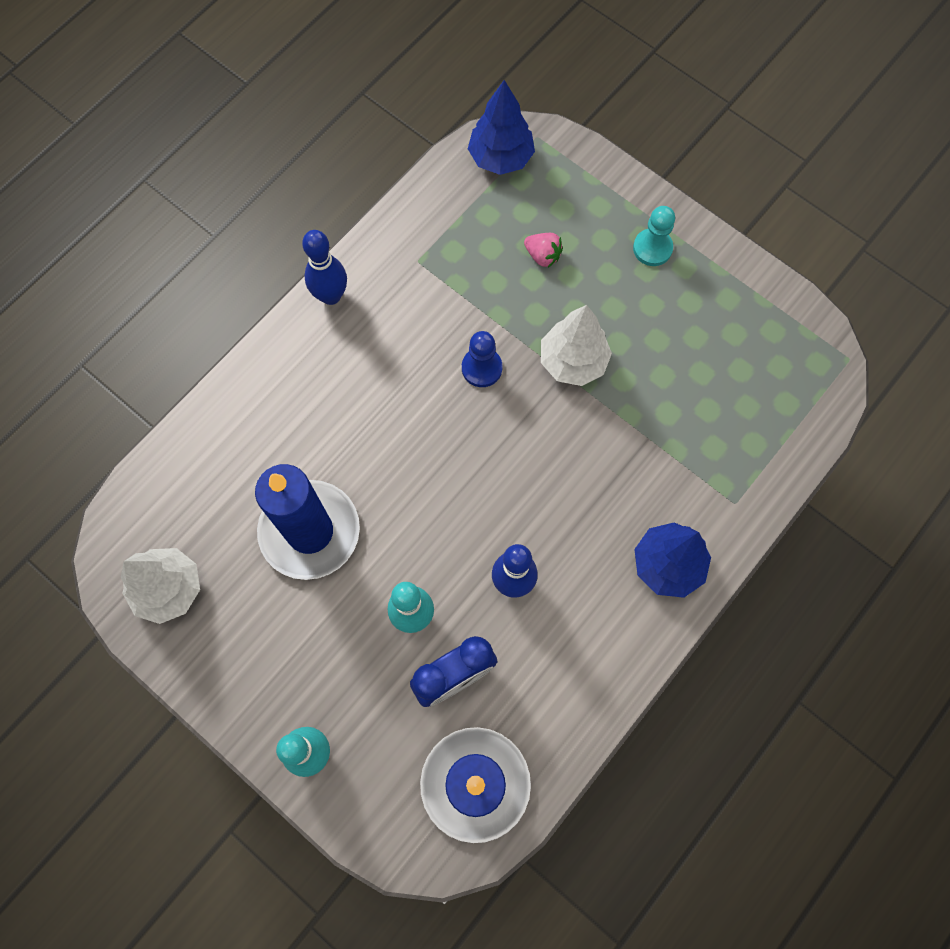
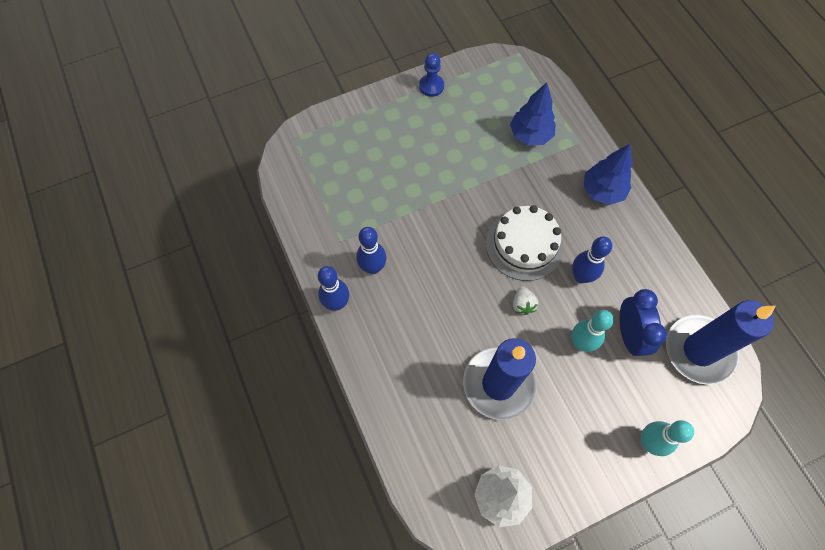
camera: 65 degrees left, 5 degrees down
(398, 315) = (373, 267): none -> blue bowling pin
(434, 520) = (522, 304): none -> white strawberry
(481, 368) = (434, 235): blue pawn -> blue pawn (431, 86)
(501, 158) = (295, 164): blue tree -> blue tree (530, 135)
(524, 488) = (524, 245): none -> white cake
(543, 256) = (376, 170): pink strawberry -> none
(573, 361) = (454, 184): white tree -> none
(652, 248) = (403, 112): turquoise pawn -> none

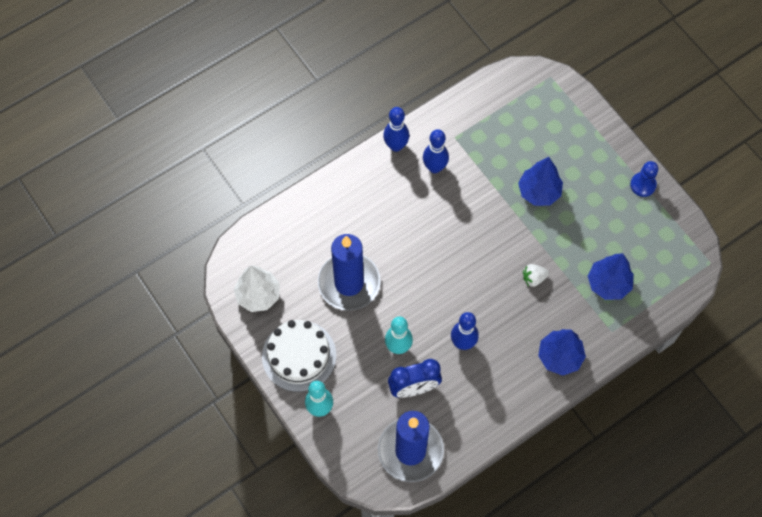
camera: 80 degrees right, 0 degrees up
(422, 174) = (539, 192): none -> blue tree
(522, 304) = (425, 295): white strawberry -> white strawberry (533, 278)
(524, 245) = (484, 290): white cake -> white cake (299, 356)

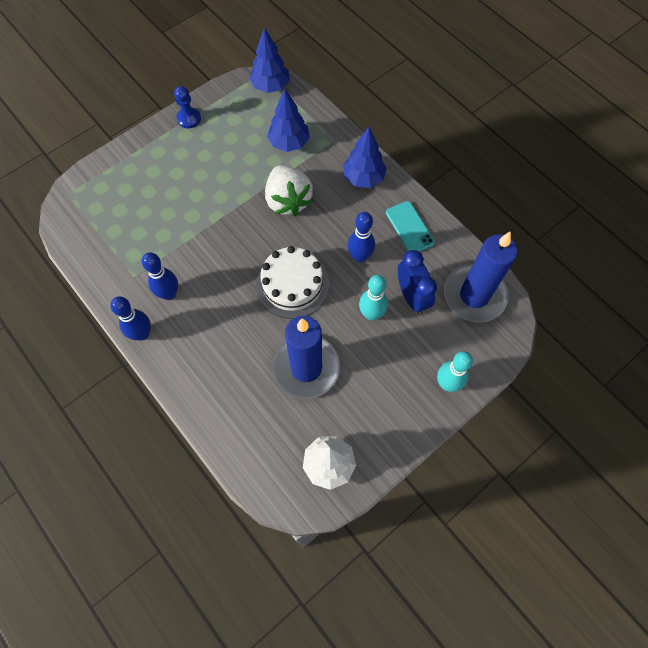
camera: 95 degrees left, 0 degrees up
(299, 356) = (393, 411): white cake -> white cake (292, 284)
(495, 397) = (409, 227): none -> turquoise phone
(533, 278) = (288, 201): white strawberry -> white strawberry, size x2.17
(539, 192) = (197, 199): blue tree -> blue tree (270, 86)

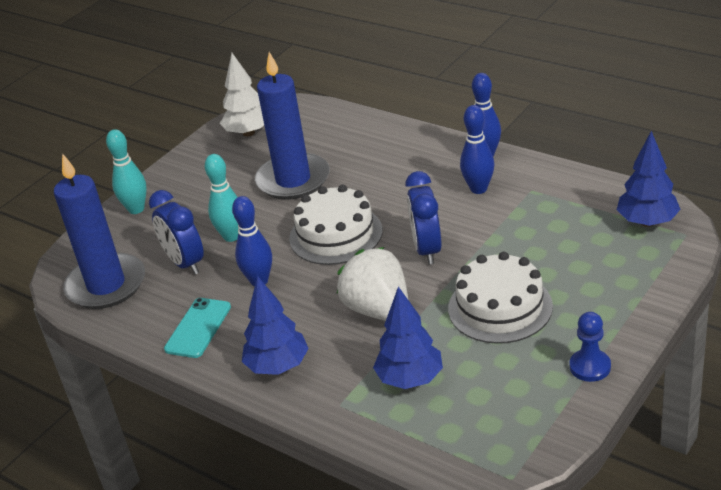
camera: 170 degrees right, 30 degrees down
(214, 176) = (500, 307): none -> white cake
(235, 243) = (427, 249): none -> blue clock
(270, 86) = (484, 456): blue tree -> blue tree (647, 222)
(409, 227) = (198, 328): turquoise phone -> turquoise phone turned 60 degrees clockwise

